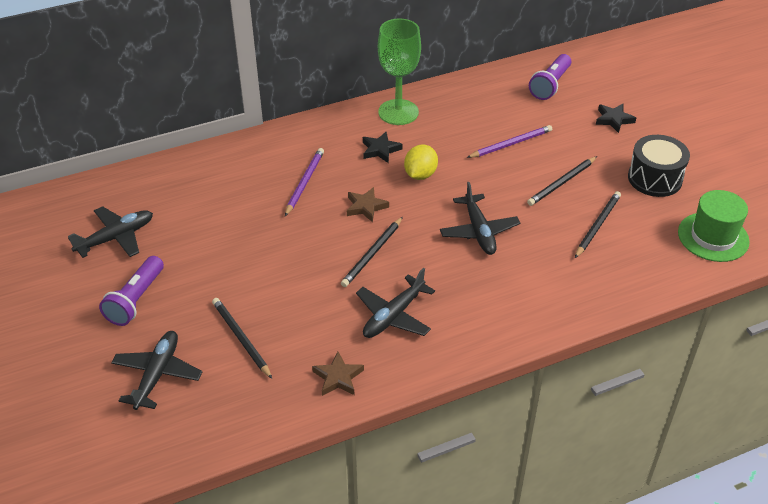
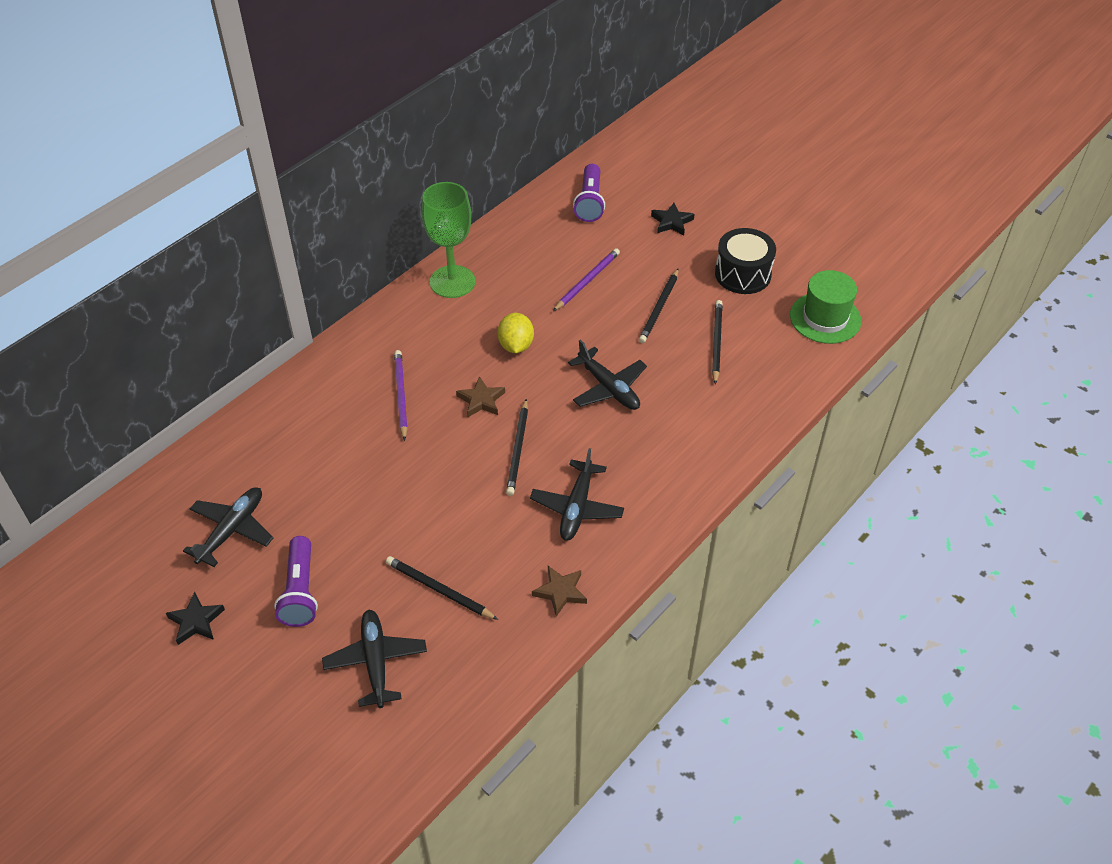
camera: 25 degrees left, 5 degrees up
(380, 150) = (459, 331): black star -> black star (196, 621)

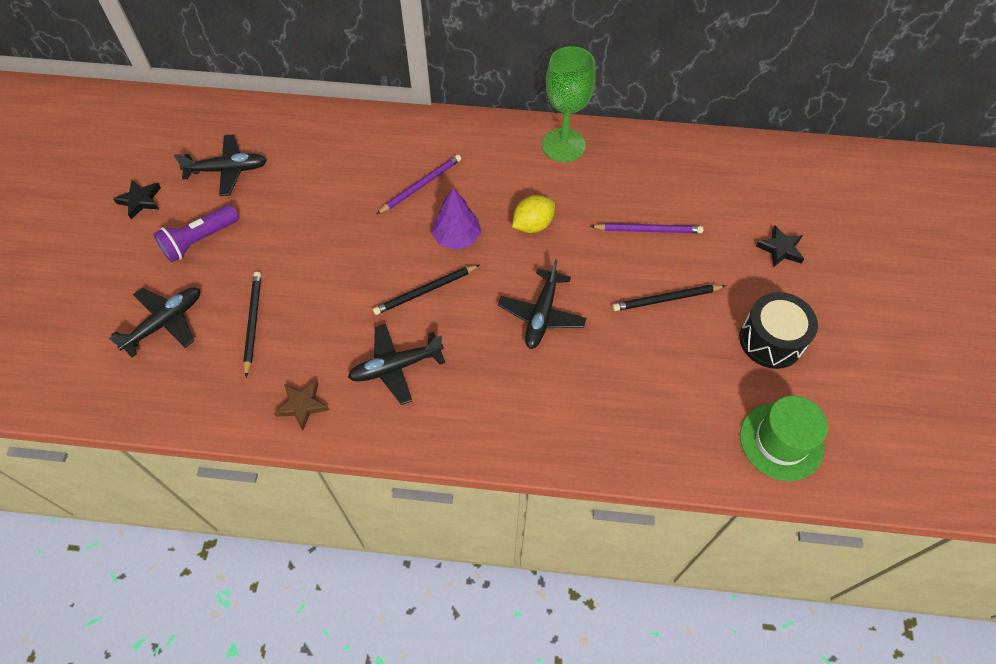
camera: 55 degrees right, 10 degrees up
(481, 400) = (456, 237): brown star -> purple tree
(590, 202) = (742, 178): purple flashlight -> none
(716, 342) = (665, 366): black pencil -> none

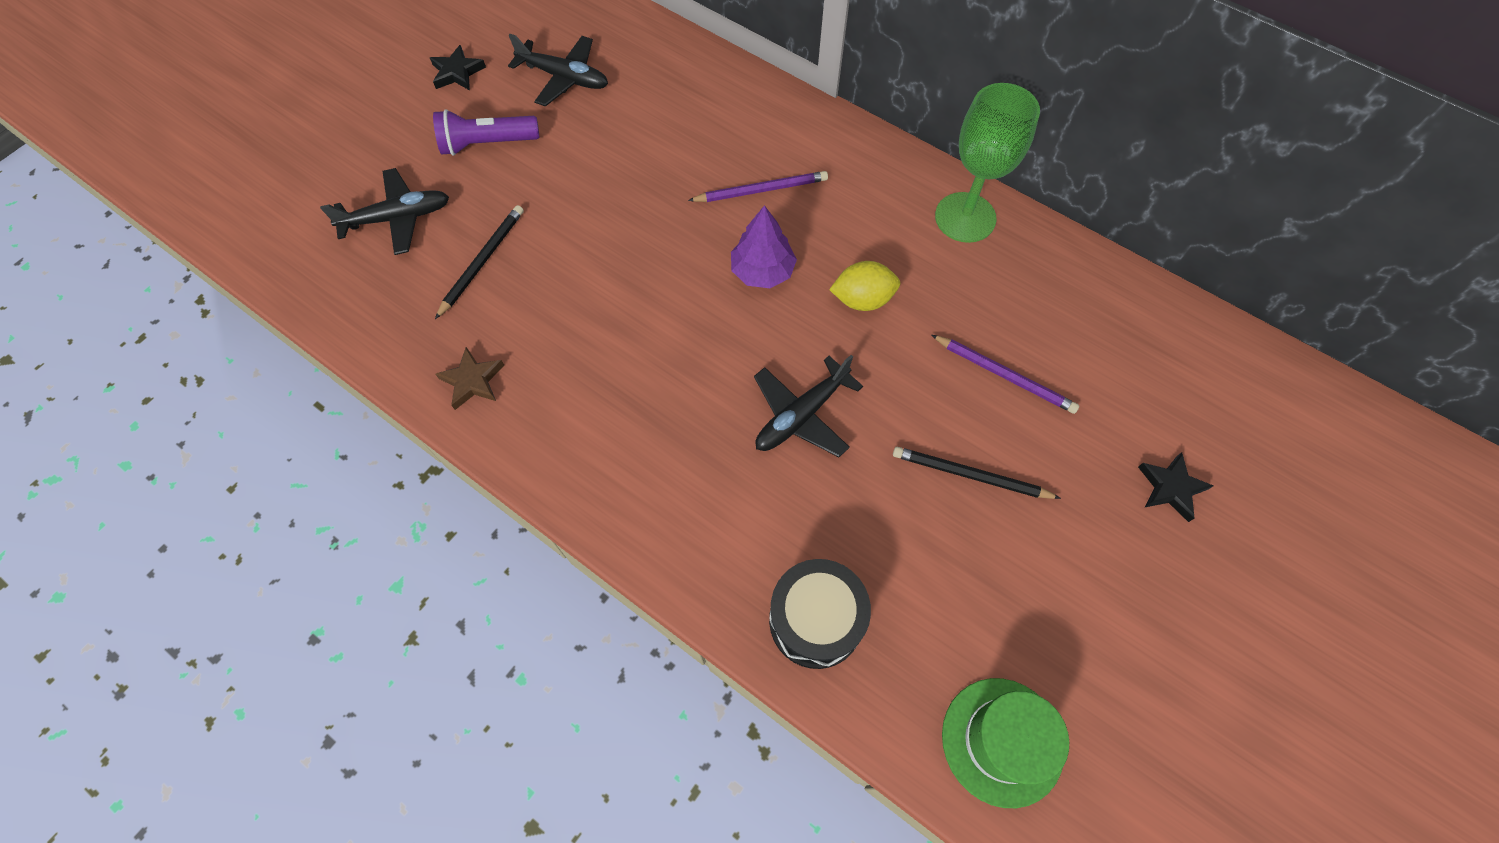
camera: 30 degrees right, 5 degrees up
(395, 367) = (597, 390): black plane -> none
(425, 291) = (686, 318): black pencil -> none
(771, 340) = (1076, 601): black drum -> black drum (815, 620)

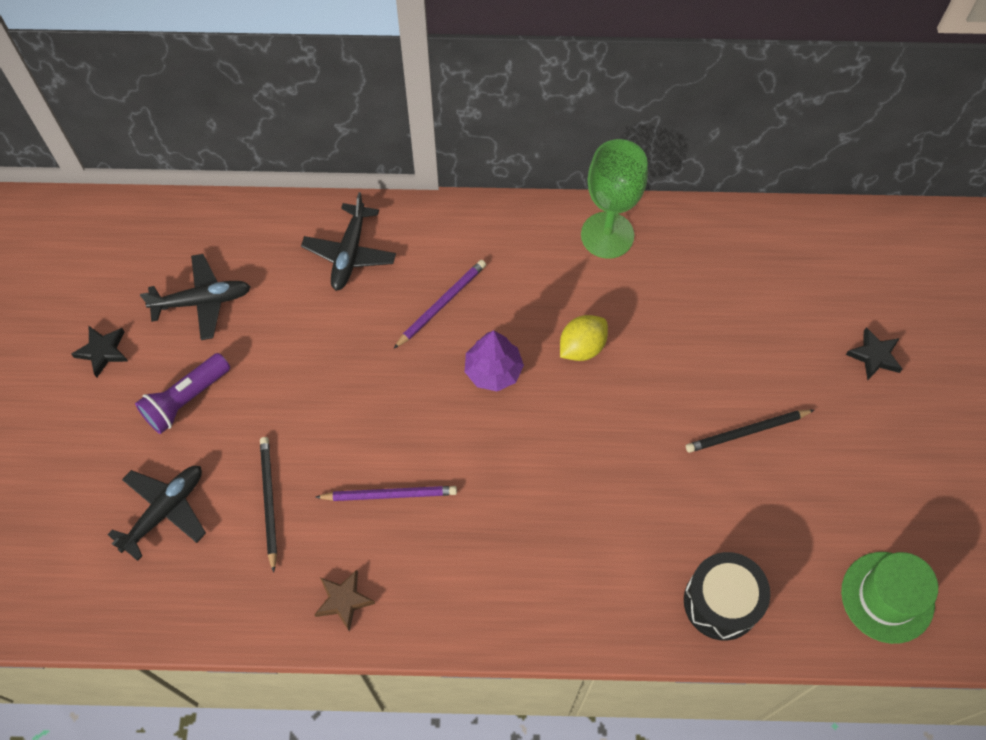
camera: 35 degrees left, 0 degrees up
(801, 415) = (605, 464): black plane -> black plane (350, 253)
(1005, 375) = (719, 343): purple pencil -> purple pencil (389, 494)

